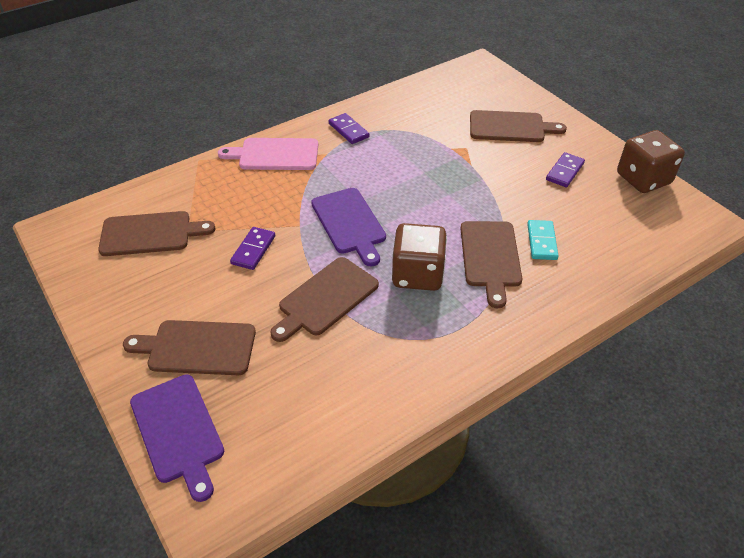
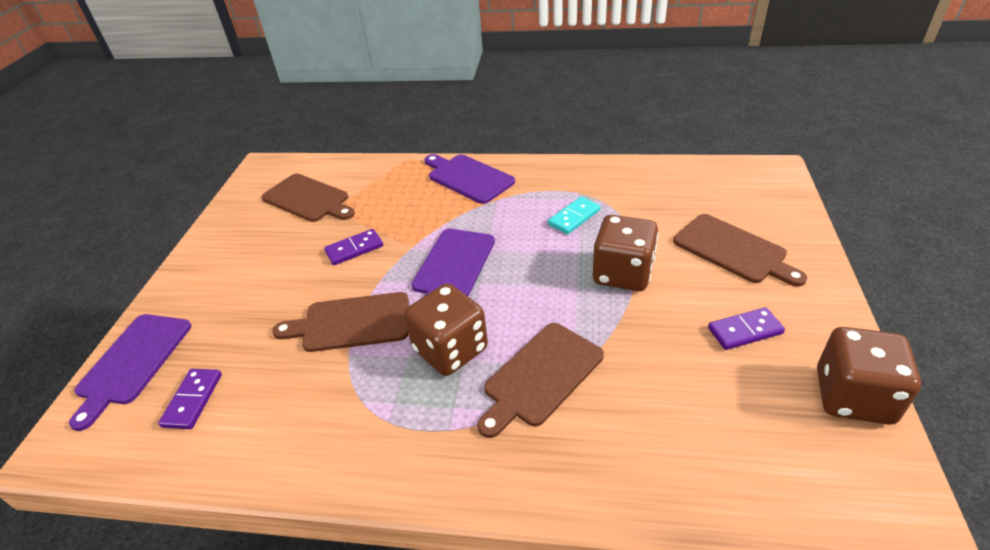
camera: 45 degrees right, 5 degrees down
(197, 348) = (223, 305): brown cutting board -> none
(275, 155) = (468, 178): pink cutting board -> purple cutting board
(348, 130) = (555, 183): purple domino -> purple domino (193, 400)
(465, 172) = (622, 273): none -> brown dice
(541, 242) = (618, 394): turquoise domino -> turquoise domino (574, 217)

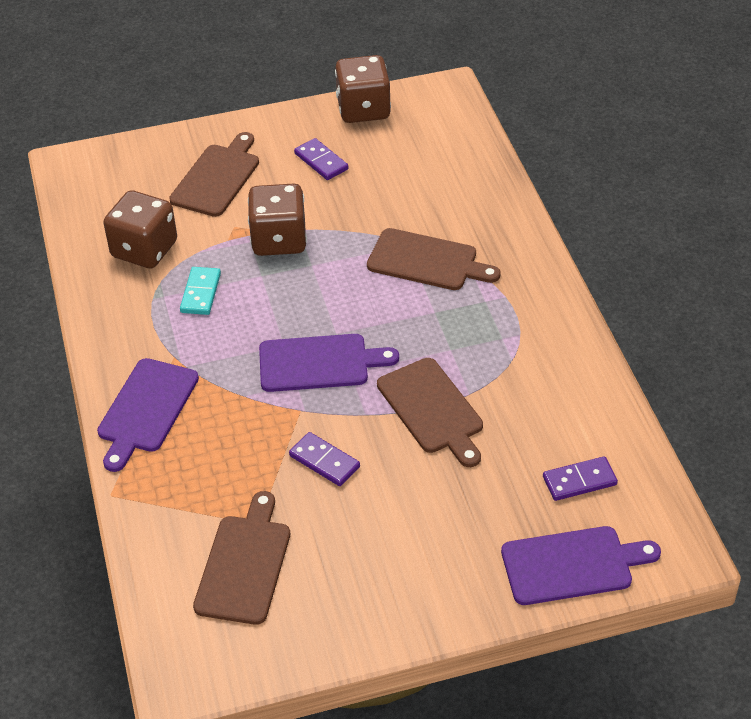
camera: 115 degrees left, 5 degrees up
(450, 349) = (427, 325): brown dice -> brown dice (144, 249)
(574, 217) = (200, 293): turquoise domino -> turquoise domino turned 75 degrees clockwise

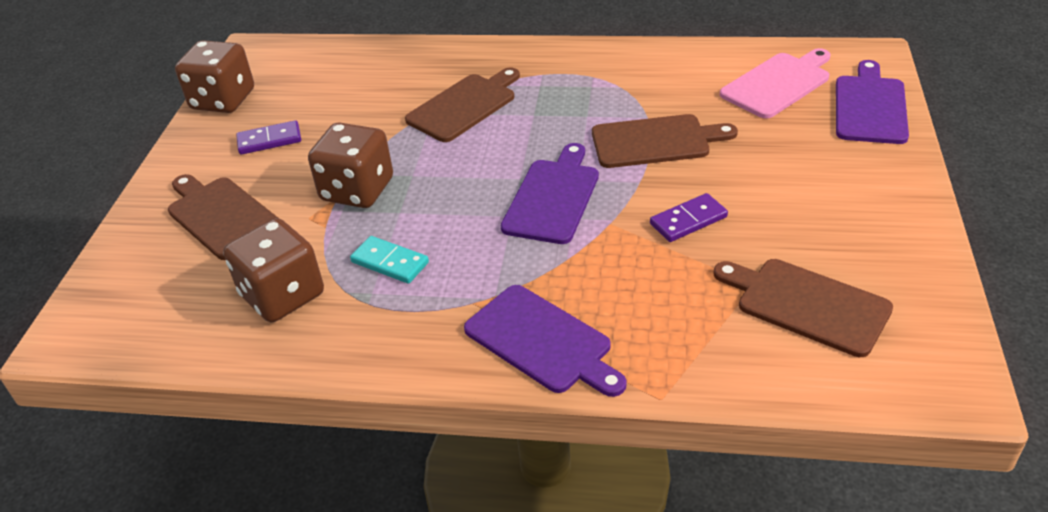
camera: 65 degrees left, 5 degrees down
(579, 481) = (778, 84): purple domino -> pink cutting board

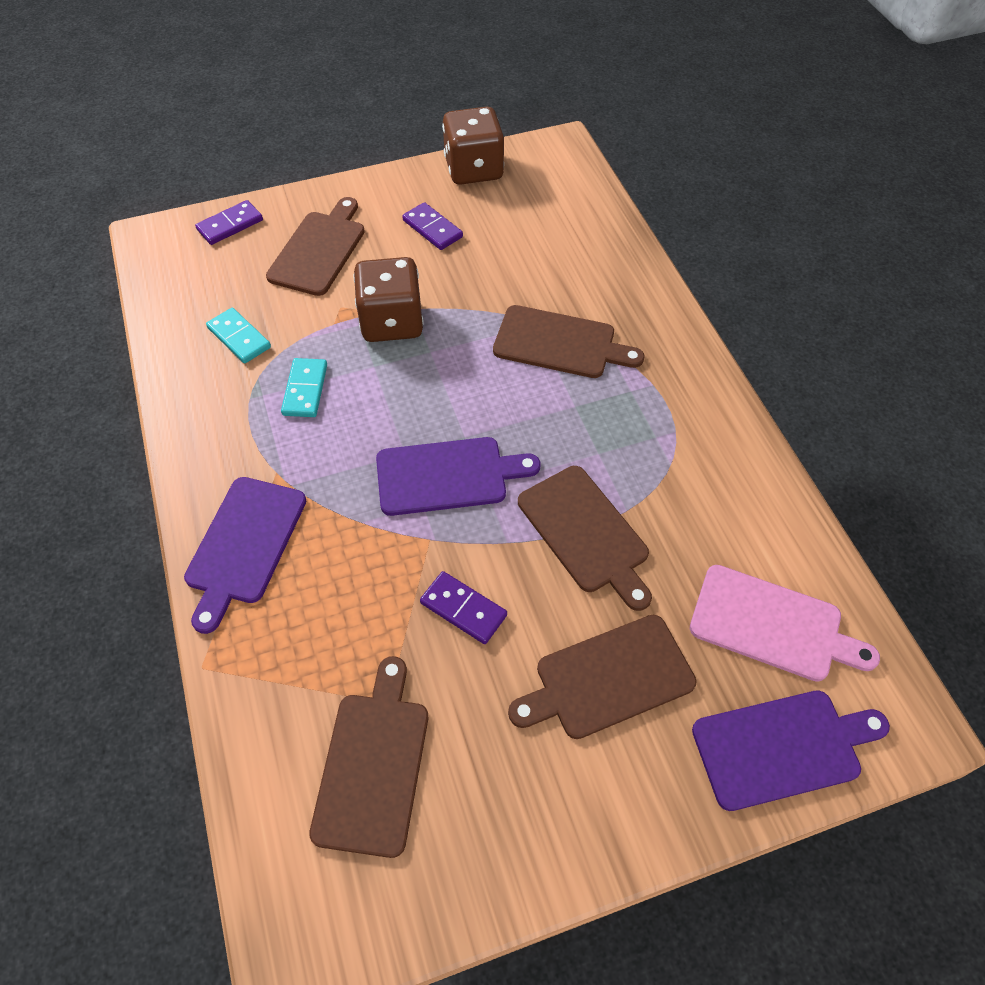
camera: 60 degrees right, 15 degrees up
(117, 272) = (230, 225): none -> purple domino
(282, 295) = (239, 338): brown dice -> turquoise domino
(786, 164) = (608, 679): none -> brown cutting board

